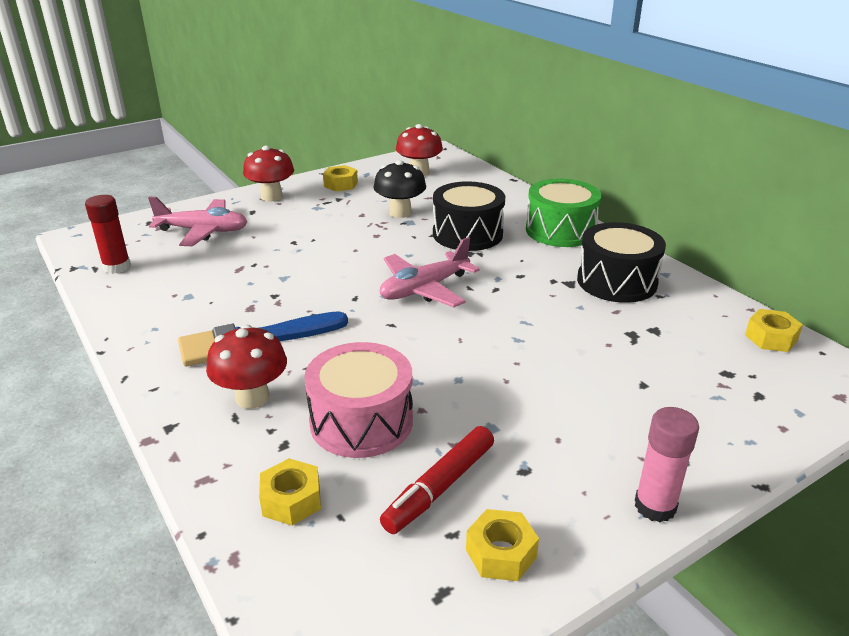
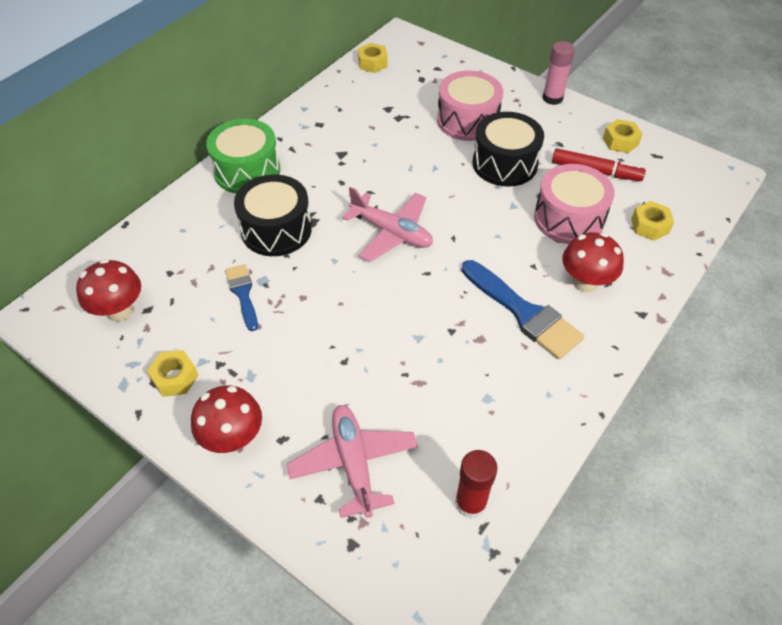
camera: 110 degrees left, 20 degrees up
(400, 213) = (243, 294): black mushroom -> blue brush
(610, 390) = (467, 120): none -> pink drum
(616, 281) = (328, 130): black drum -> black drum (505, 163)

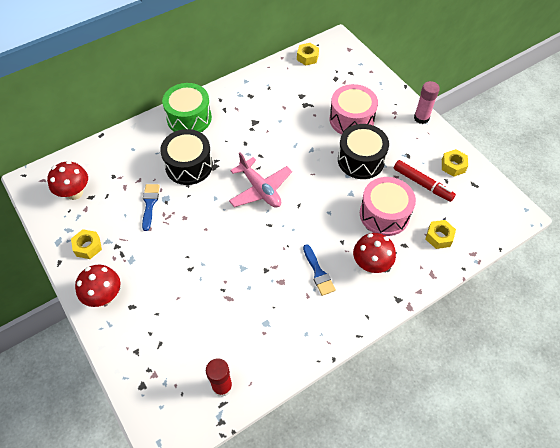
camera: 20 degrees right, 5 degrees up
(353, 463) = (165, 336): pink plane -> none
(523, 313) = (318, 273): blue brush -> blue brush, size x0.58

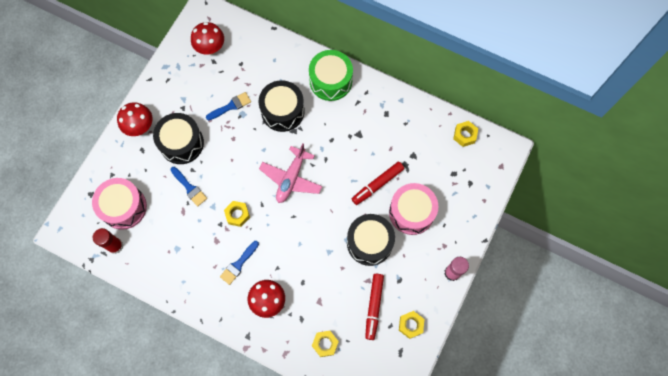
camera: 60 degrees right, 15 degrees up
(88, 247) = (171, 89): yellow nut -> yellow nut (237, 215)
(154, 265) = (181, 143): none -> black drum
(208, 280) = (189, 188): none -> blue brush
(311, 130) = (377, 185): none -> red marker
(384, 214) = (323, 289): pink drum -> pink drum (124, 207)

